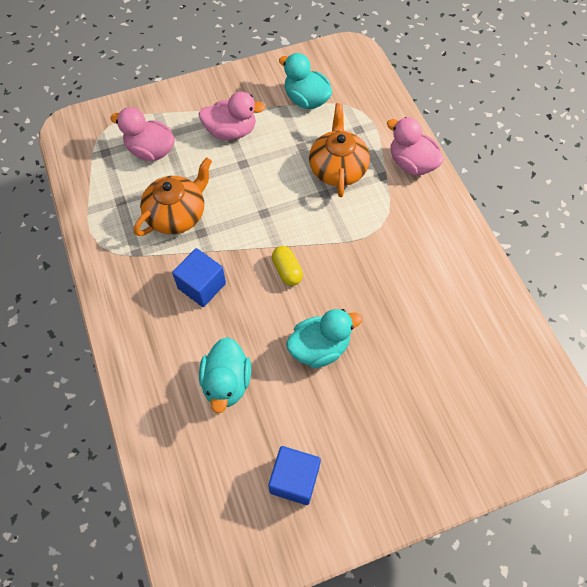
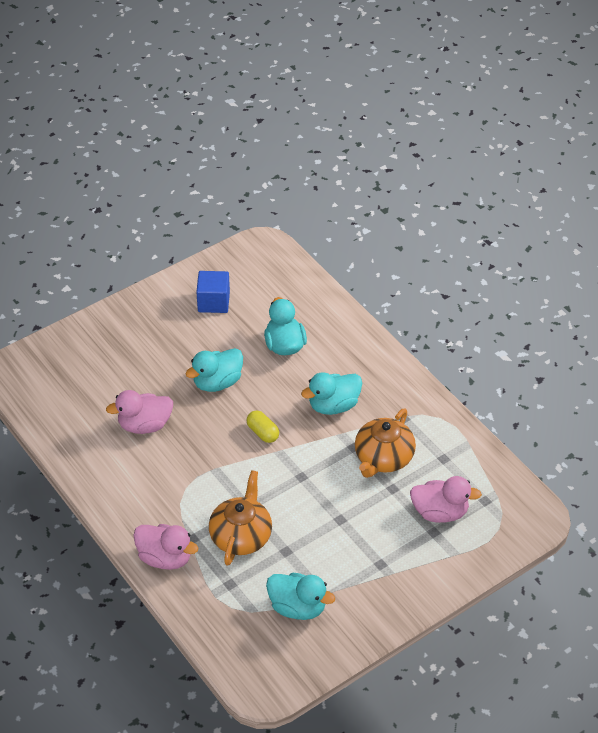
camera: 165 degrees right, 15 degrees down
(202, 286) = (333, 405): blue cube -> turquoise duck
(231, 131) = (366, 551): pink duck -> pink duck (144, 425)
(338, 168) = (241, 536): orange teapot -> orange teapot turned 150 degrees counterclockwise

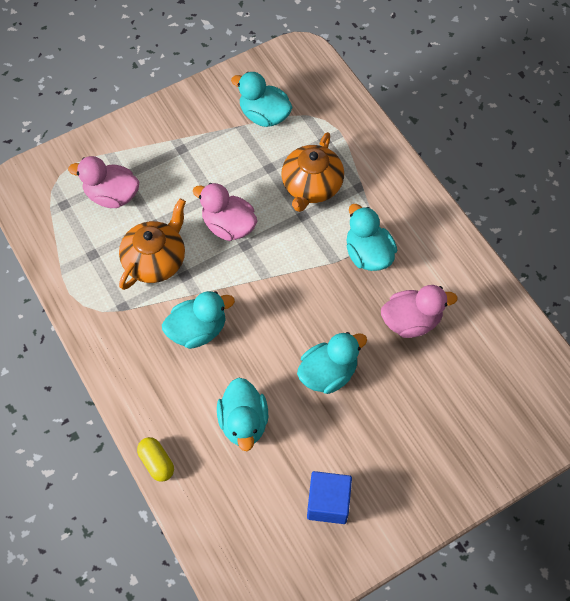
camera: 175 degrees left, 15 degrees up
(165, 558) = (385, 170): pink duck -> pink duck (228, 226)
(183, 477) = (368, 254): none -> turquoise duck
(263, 433) = (280, 301): yellow capsule -> yellow capsule (157, 462)

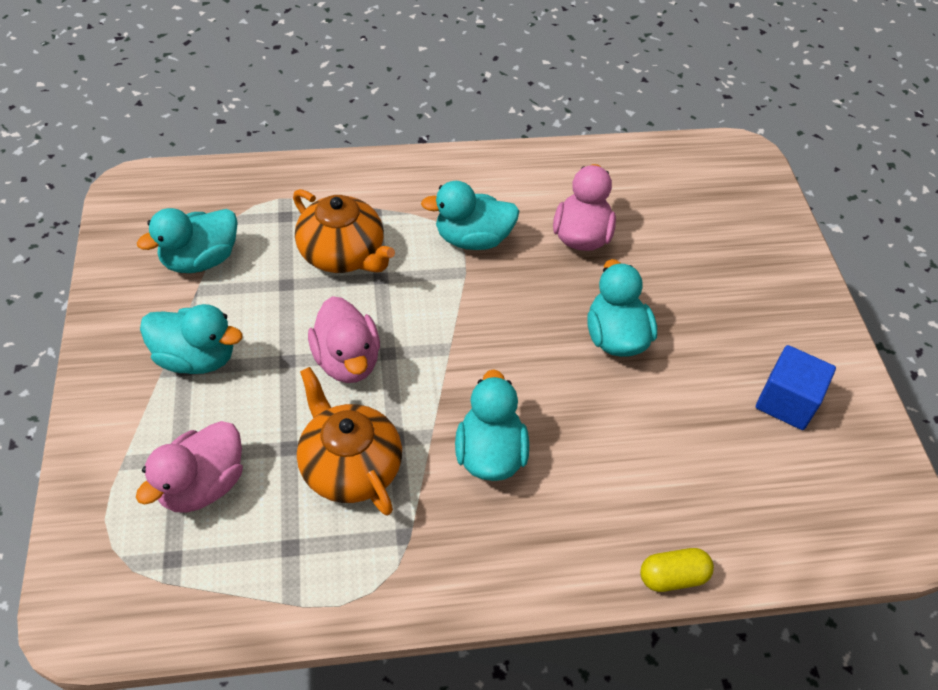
camera: 70 degrees left, 10 degrees down
(228, 226) = (347, 360): pink duck -> pink duck turned 75 degrees counterclockwise
(243, 422) = (649, 450): turquoise duck -> turquoise duck (196, 358)

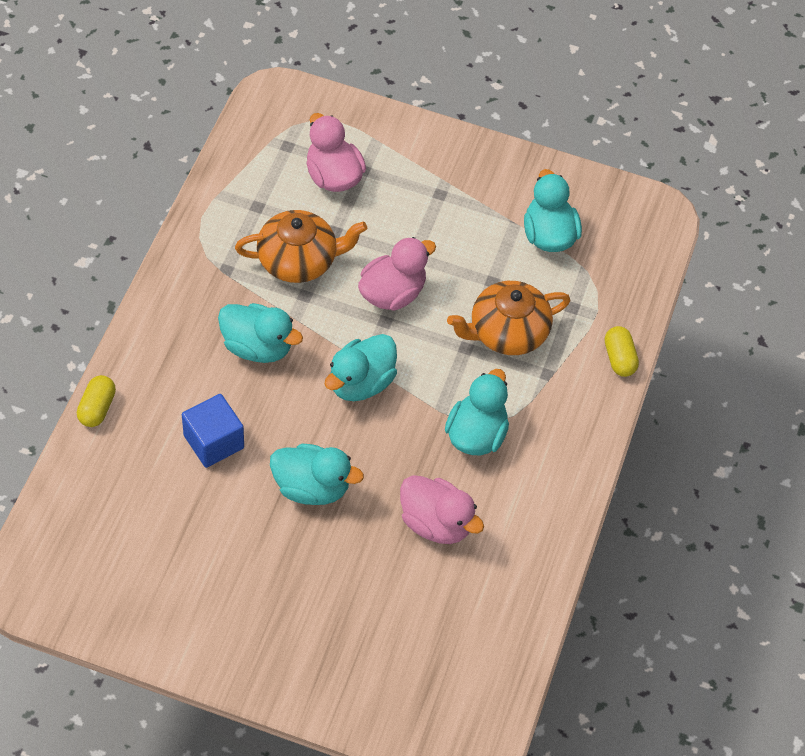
camera: 115 degrees right, 5 degrees up
(196, 358) = (446, 204): turquoise duck -> turquoise duck (361, 383)
(326, 170) = (619, 358): none -> yellow capsule
(347, 360) = (392, 293): pink duck -> pink duck turned 135 degrees clockwise
(786, 402) = (178, 577): blue cube -> blue cube (213, 442)

